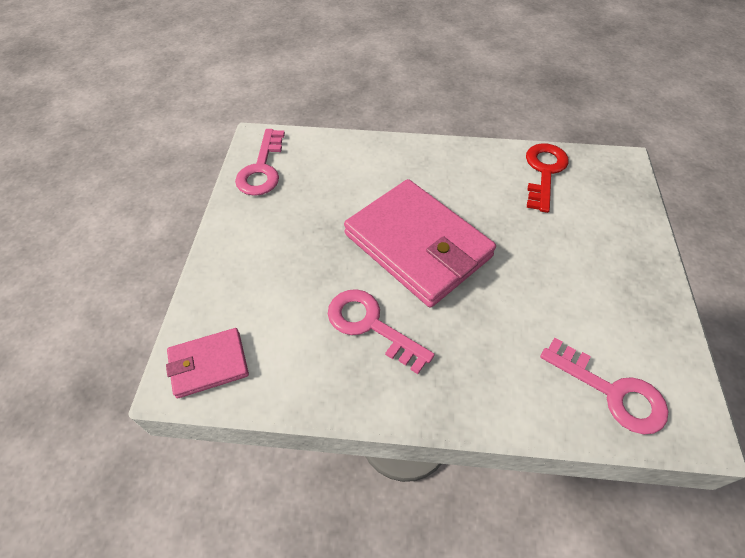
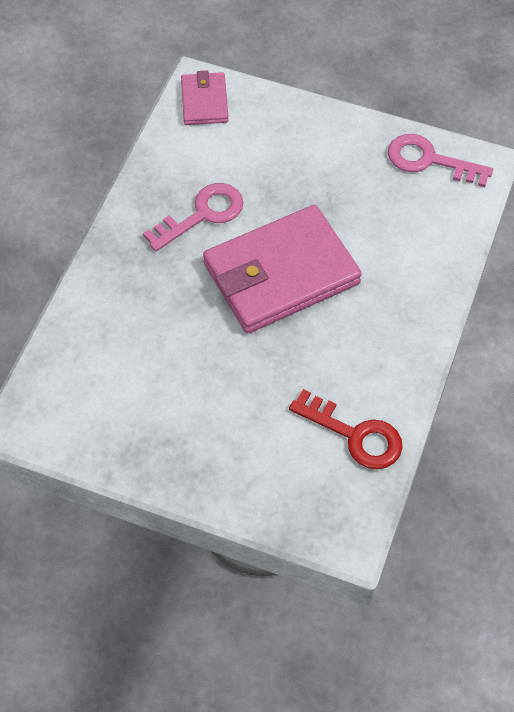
camera: 105 degrees right, 5 degrees up
(611, 392) = (73, 373): pink key -> none

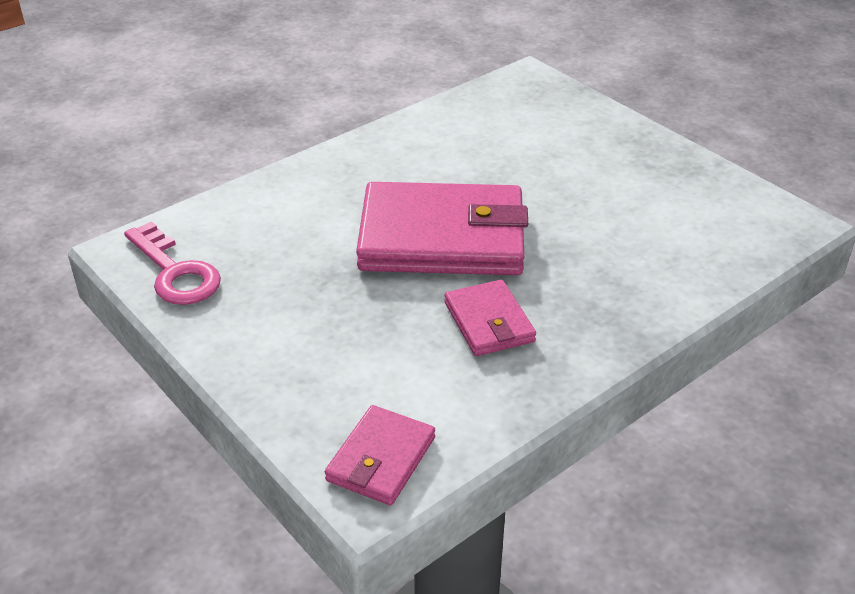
camera: 150 degrees left, 20 degrees down
(202, 215) = (489, 322): pink key -> pink wallet
(354, 435) = (473, 117): red key -> none

